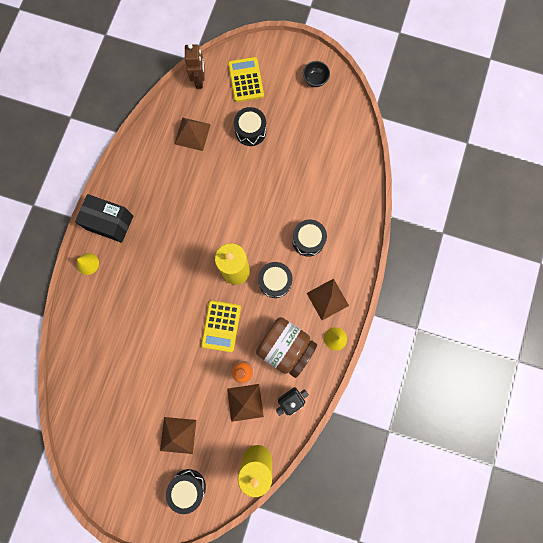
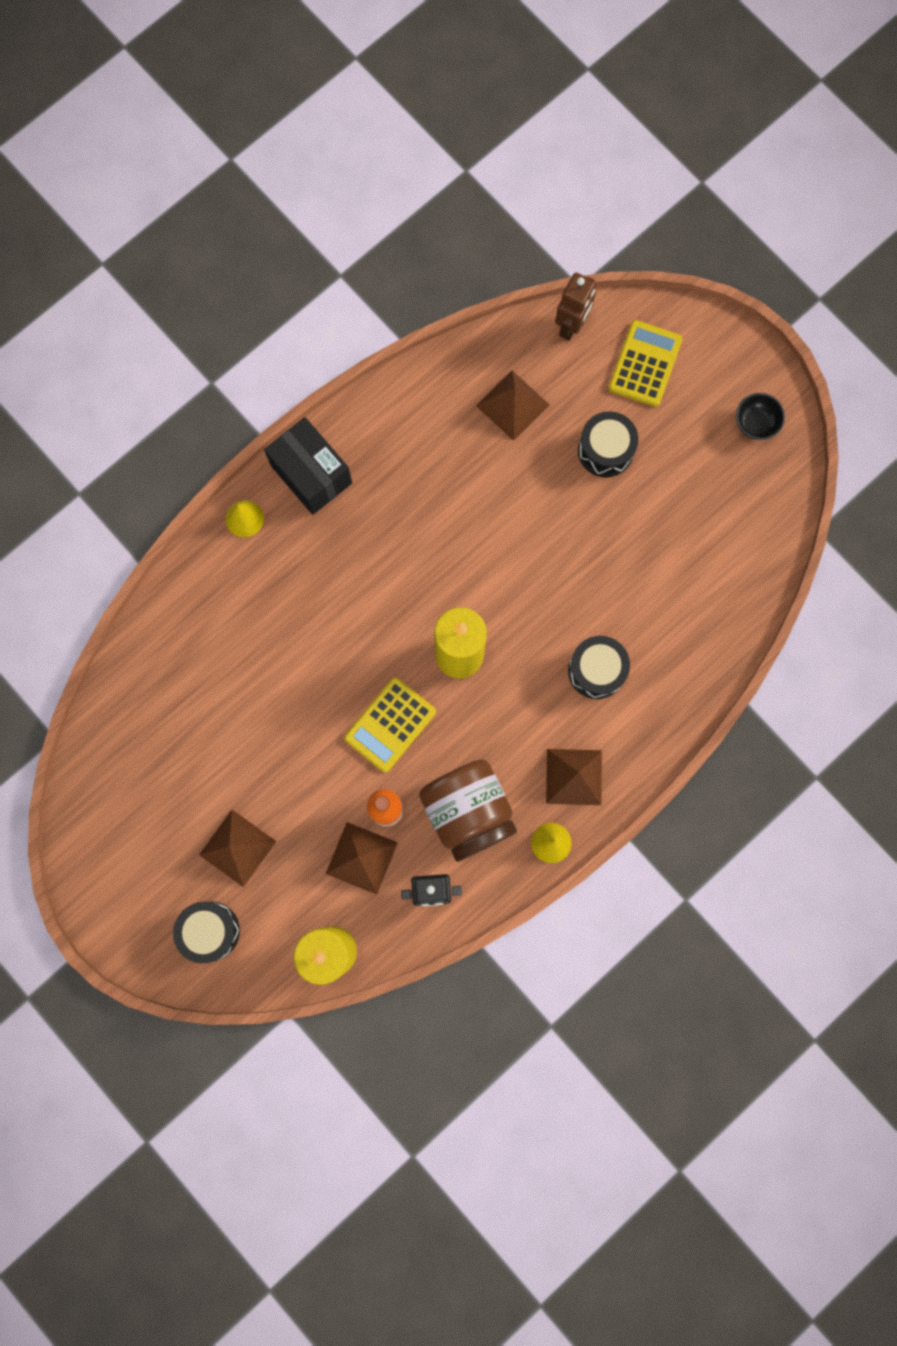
camera: 30 degrees right, 0 degrees up
(275, 281) = (509, 704): black drum -> none

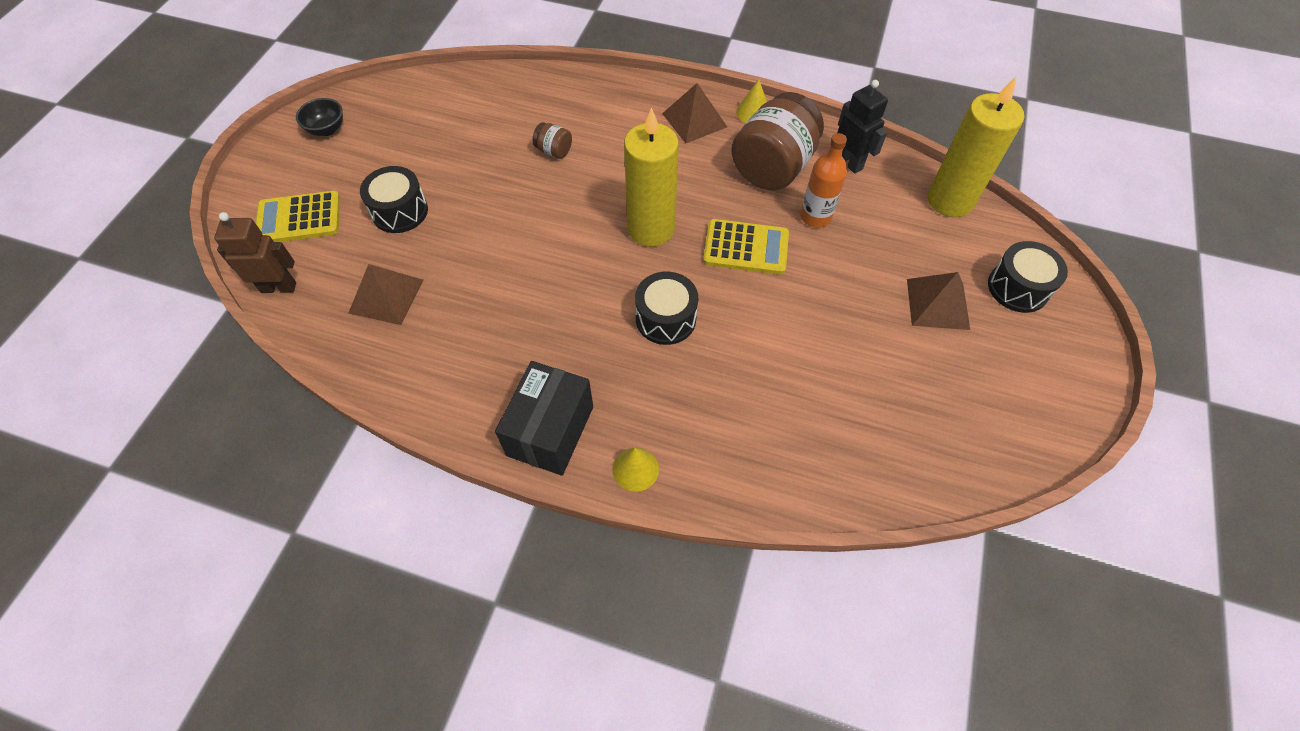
camera: 120 degrees left, 20 degrees down
(361, 858) = (866, 215): brown pyramid -> none
(596, 670) = (601, 140): black drum -> black drum (665, 318)
(607, 619) = (554, 151): none -> brown jar

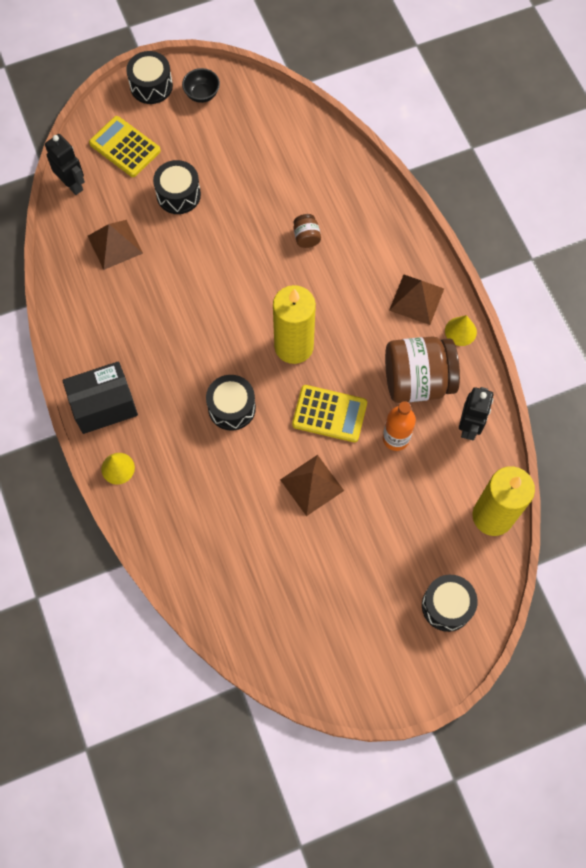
camera: 50 degrees right, 10 degrees up
(268, 158) = (151, 86): none -> black drum
(279, 287) = (72, 184): brown robot -> black robot
(746, 247) = (329, 414): yellow calculator -> yellow calculator turned 45 degrees counterclockwise
(937, 304) = (386, 562): brown pyramid -> brown pyramid (312, 485)

